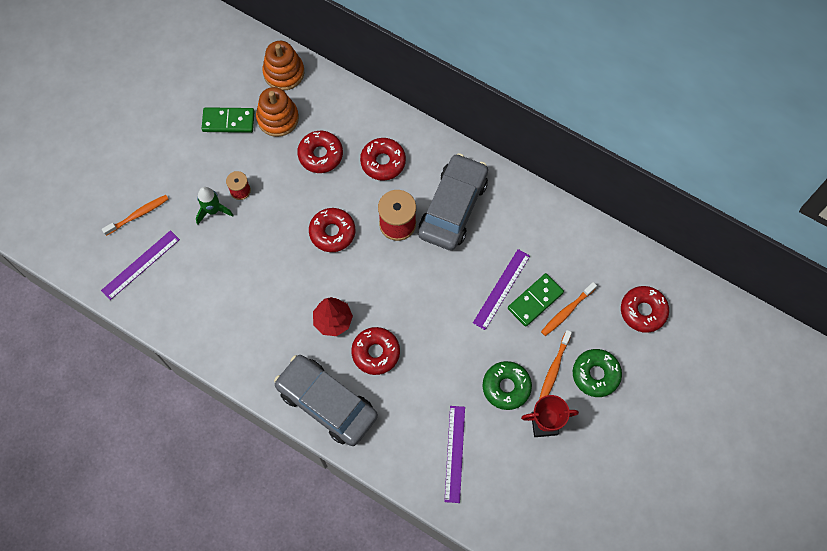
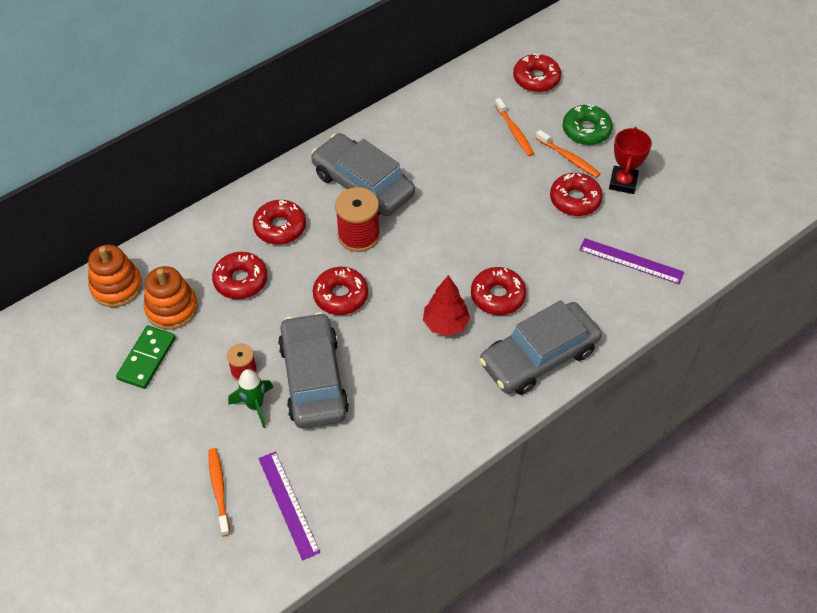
camera: 70 degrees left, 15 degrees down
(249, 242) = (313, 379): none -> grey car
(501, 289) = (470, 173): purple ruler -> none
(506, 387) = (575, 200): green donut -> red donut
(535, 300) = (493, 151): green domino -> none

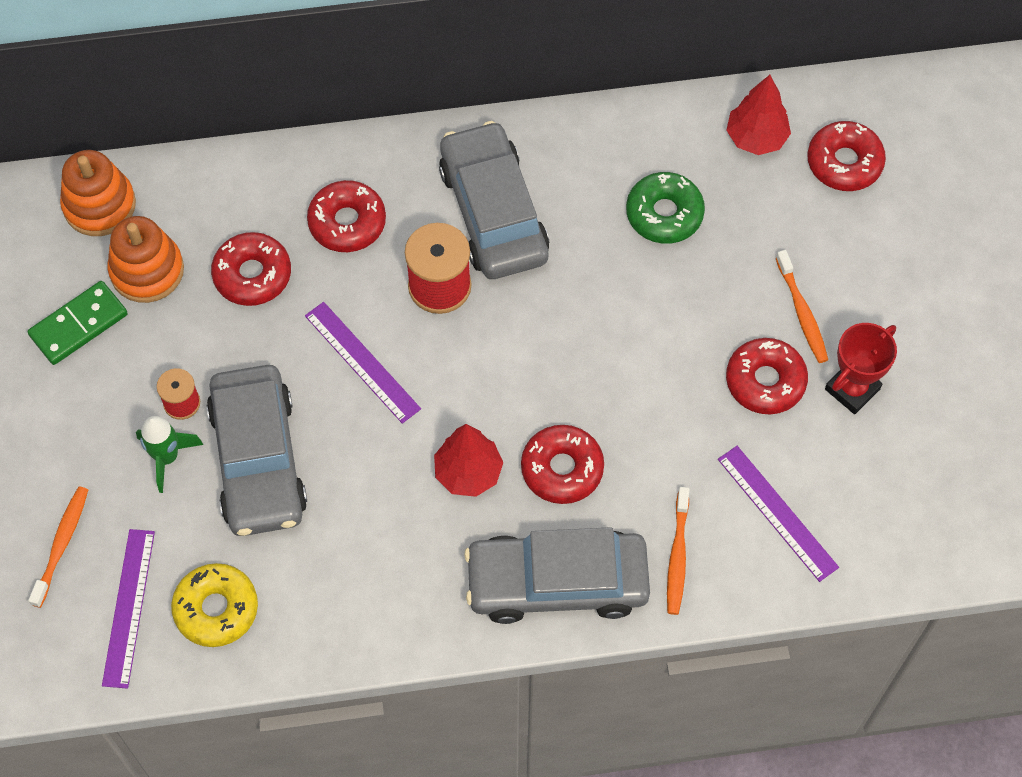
camera: 30 degrees right, 10 degrees up
(313, 379) = (258, 459): grey car -> grey car turned 150 degrees clockwise
(341, 296) = (362, 362): red donut -> purple ruler
(345, 476) = (216, 609): none -> yellow donut
(481, 87) = (756, 138): none -> red tree
(514, 131) = (754, 232): orange toothbrush -> orange toothbrush (677, 556)
(586, 130) = (858, 281): green donut -> green donut (664, 214)

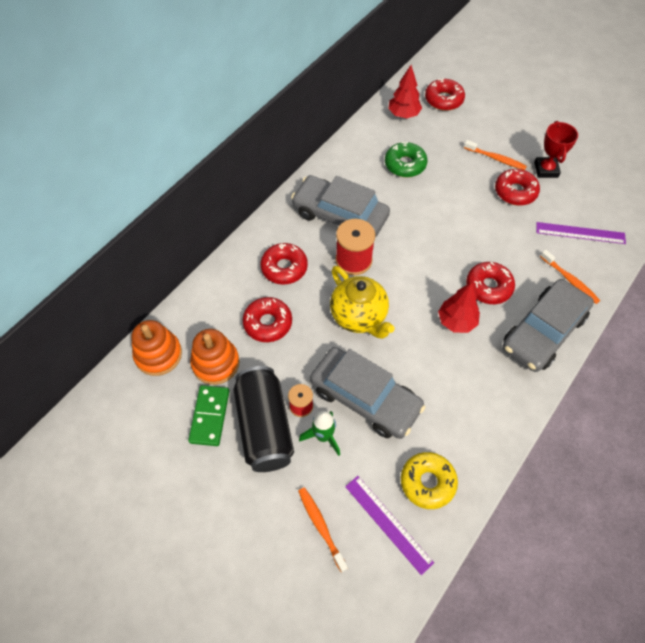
camera: 45 degrees left, 5 degrees down
(120, 389) = (264, 426): none -> black can
(362, 362) = (359, 317): purple ruler -> yellow teapot

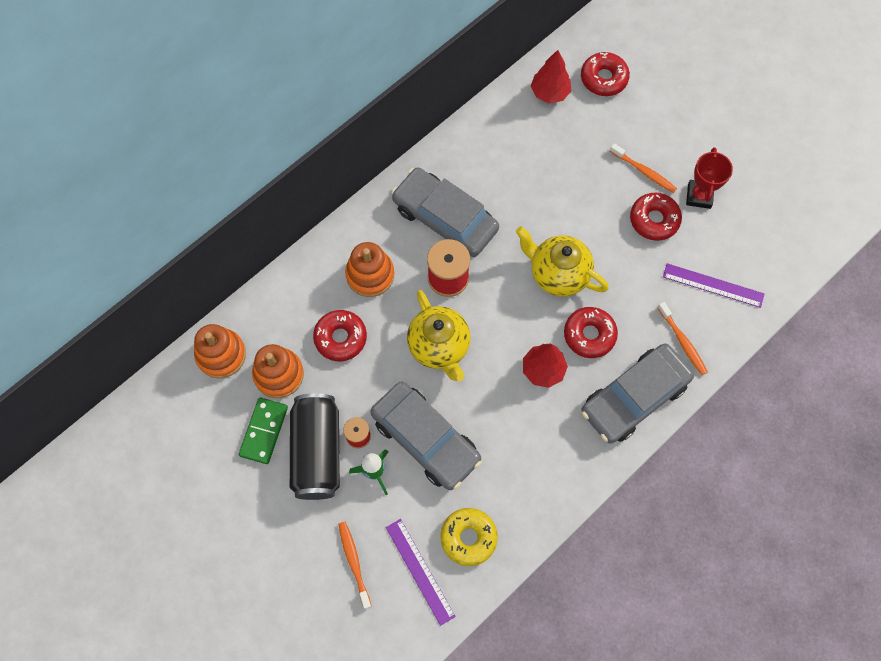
camera: 10 degrees right, 10 degrees up
(284, 268) = (370, 275): red donut -> orange stacking toy
(405, 164) = (534, 163): green donut -> none
(447, 243) = (557, 274): none -> yellow teapot

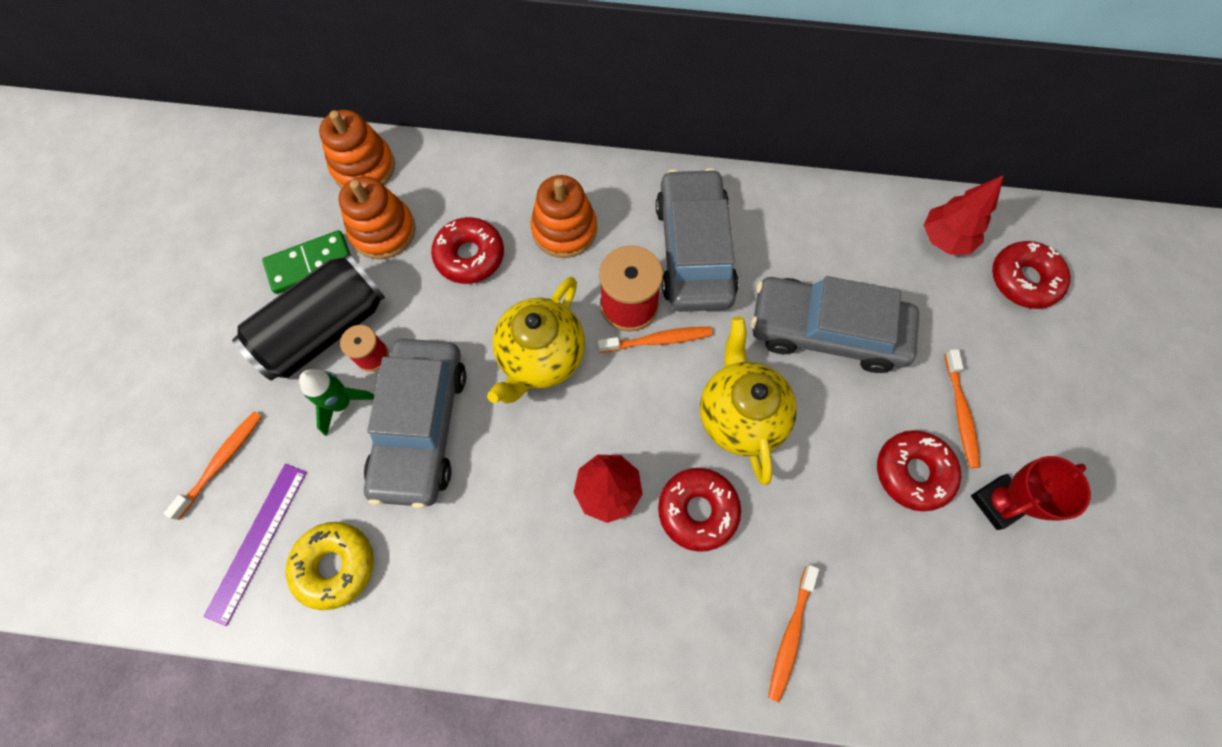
camera: 50 degrees right, 0 degrees up
(481, 280) = (658, 340): none -> orange toothbrush
(634, 397) = (665, 629): grey car -> grey car (827, 331)
(713, 285) = (901, 615): purple ruler -> none

